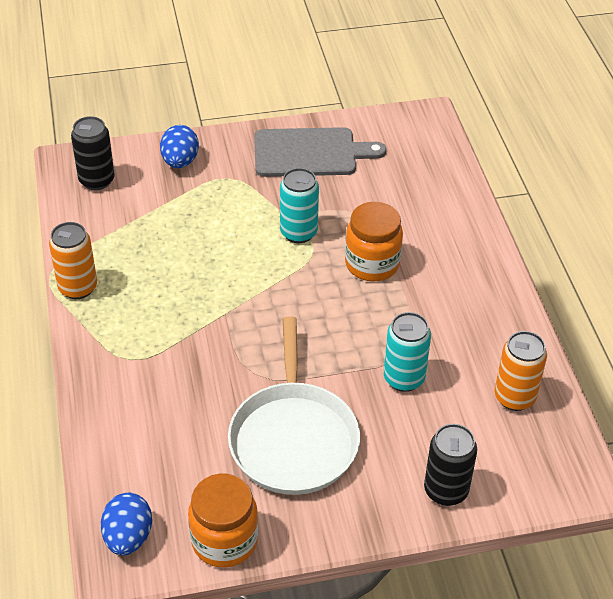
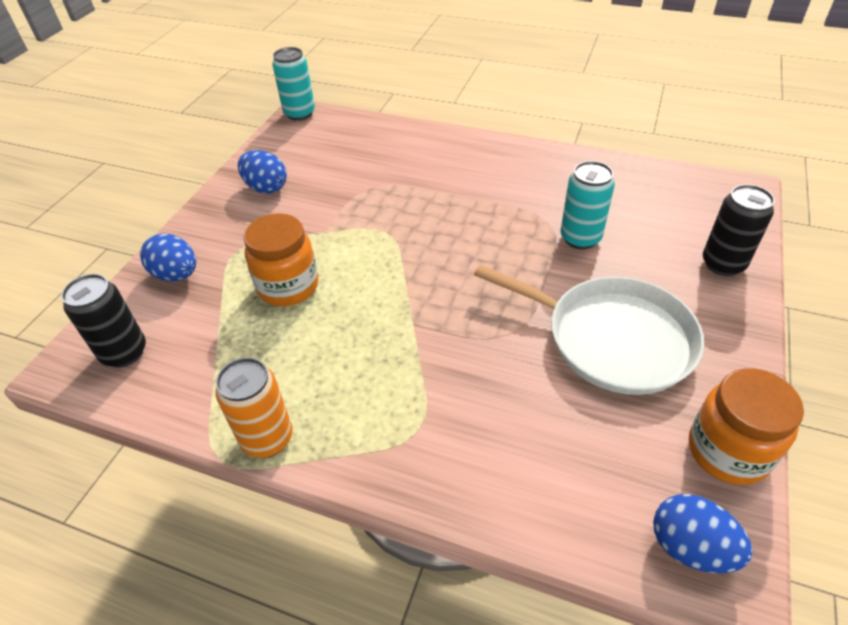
camera: 55 degrees left, 0 degrees up
(298, 232) = (355, 232): turquoise can -> turquoise can (299, 113)
(310, 153) = (266, 188): grey cutting board -> blue egg
(372, 264) = (433, 204): orange jar -> orange jar (288, 286)
(514, 397) = (638, 188): orange can -> none

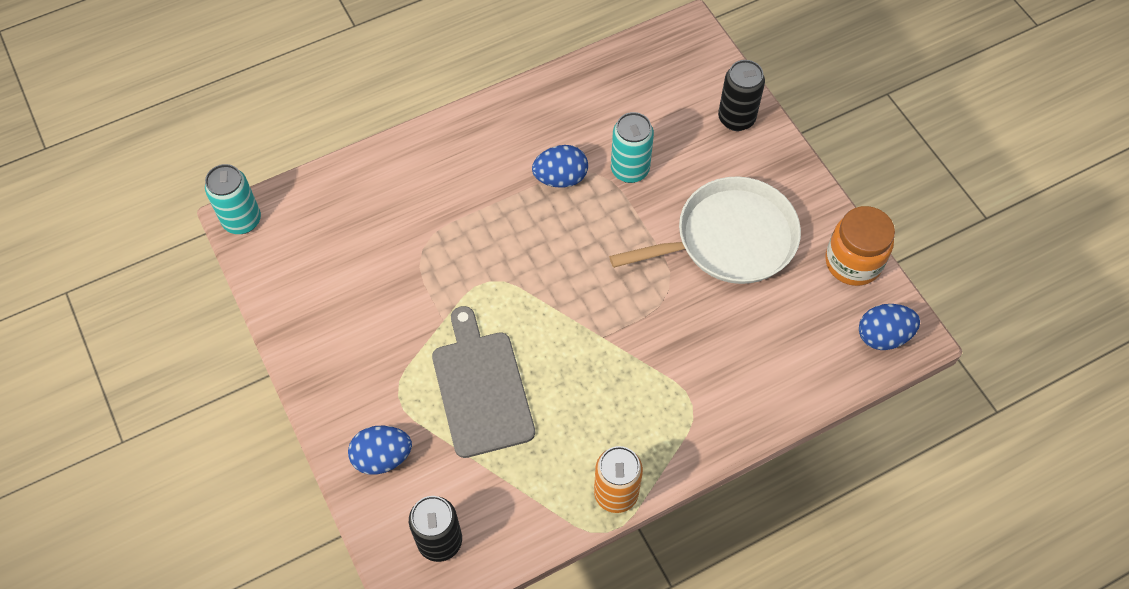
camera: 50 degrees left, 15 degrees up
(266, 188) = (333, 323): blue egg -> blue egg (560, 178)
(288, 286) = (481, 388): orange jar -> grey cutting board

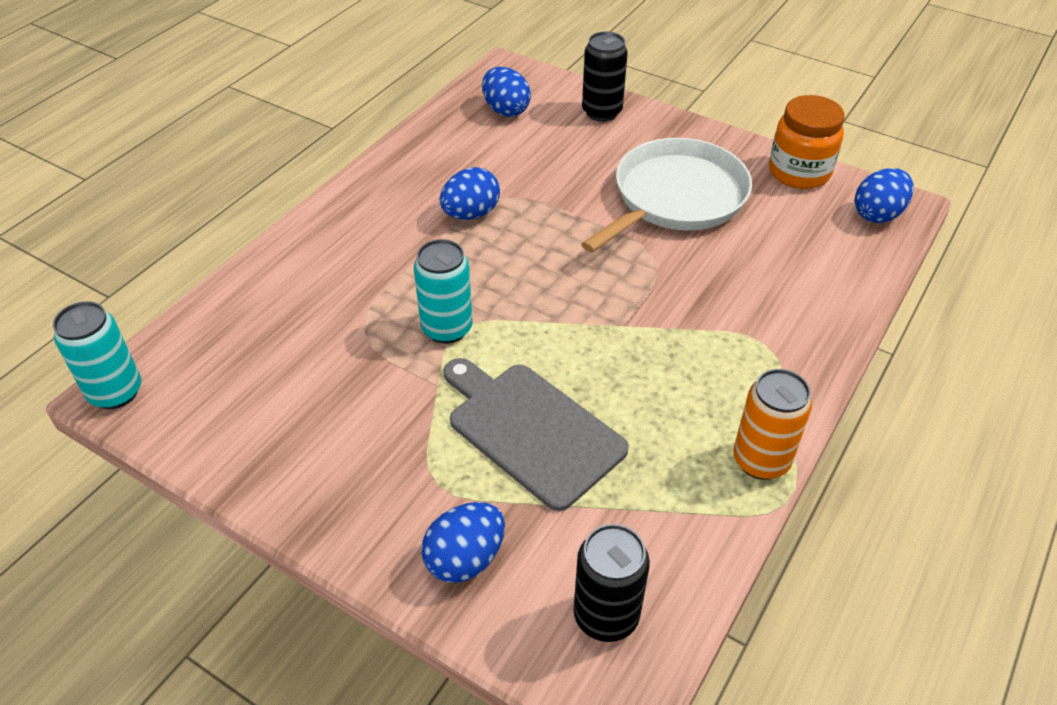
camera: 30 degrees left, 15 degrees down
(630, 170) = (535, 182): turquoise can -> turquoise can (447, 328)
(658, 80) = (506, 110): none -> blue egg

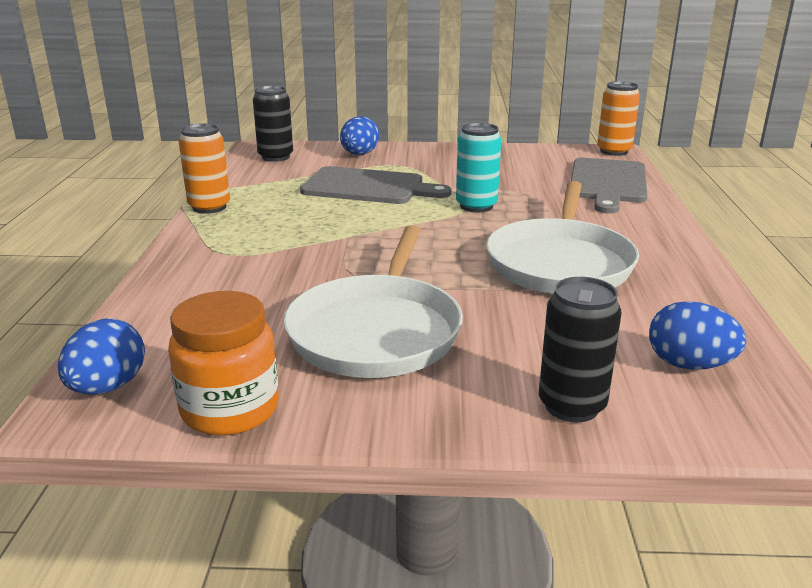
camera: 150 degrees right, 20 degrees down
(116, 392) = (614, 151): turquoise can -> orange can
(250, 316) = (607, 183): none -> grey cutting board
(471, 214) = (560, 262): blue egg -> white pan

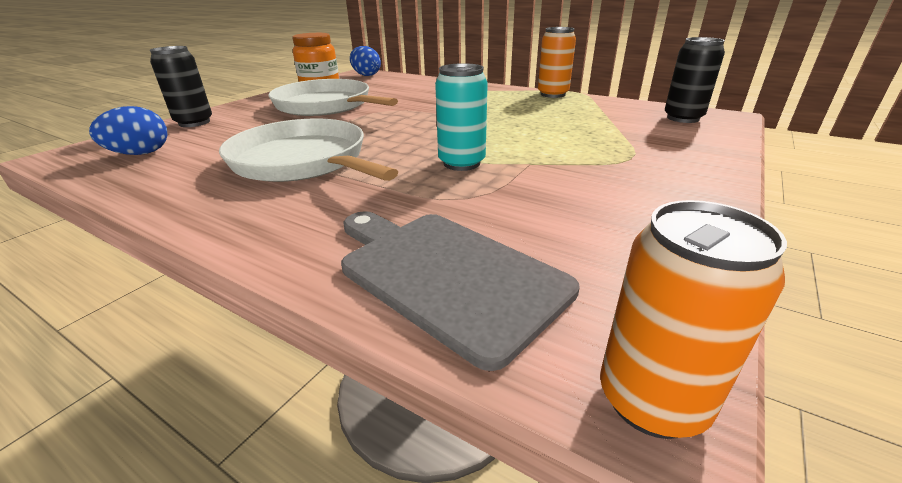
camera: 120 degrees right, 5 degrees up
(359, 154) = (685, 148): blue egg -> none
(368, 187) = (560, 135): grey cutting board -> none

